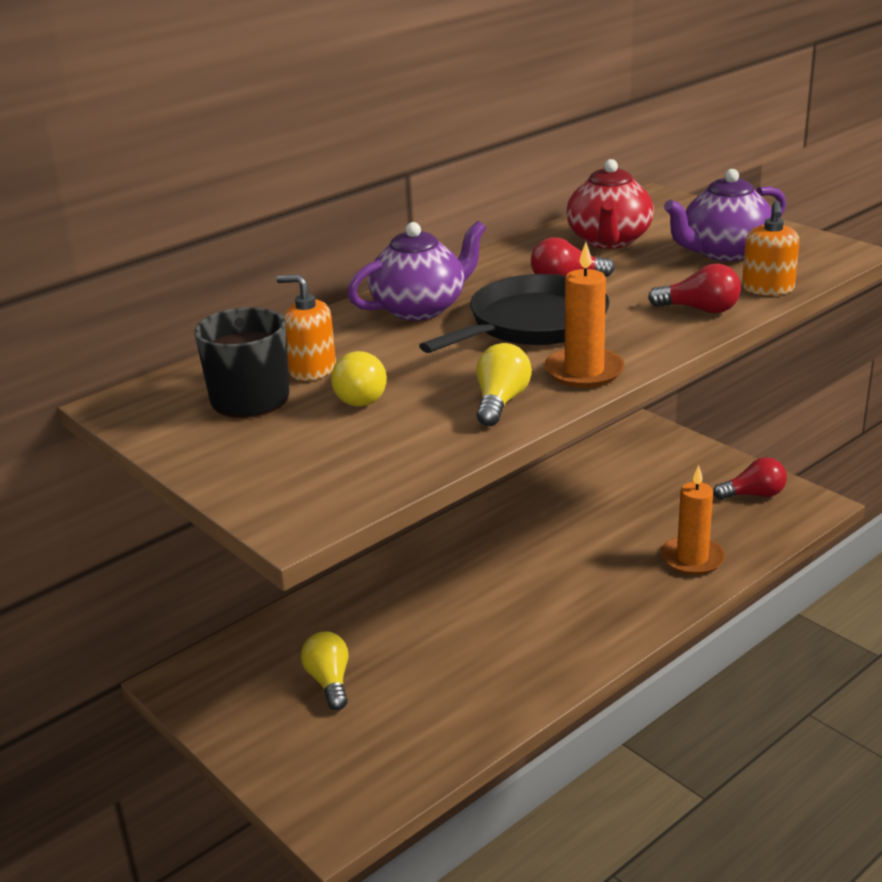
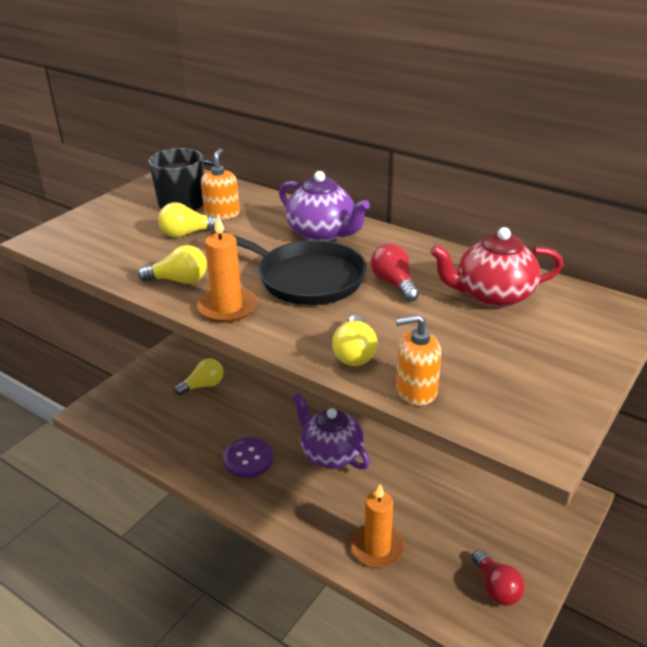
camera: 75 degrees right, 5 degrees up
(516, 645) = (248, 459): none -> purple button
(700, 310) = (354, 353): red light bulb -> yellow light bulb
(724, 252) = (497, 360): purple teapot -> purple teapot (330, 454)

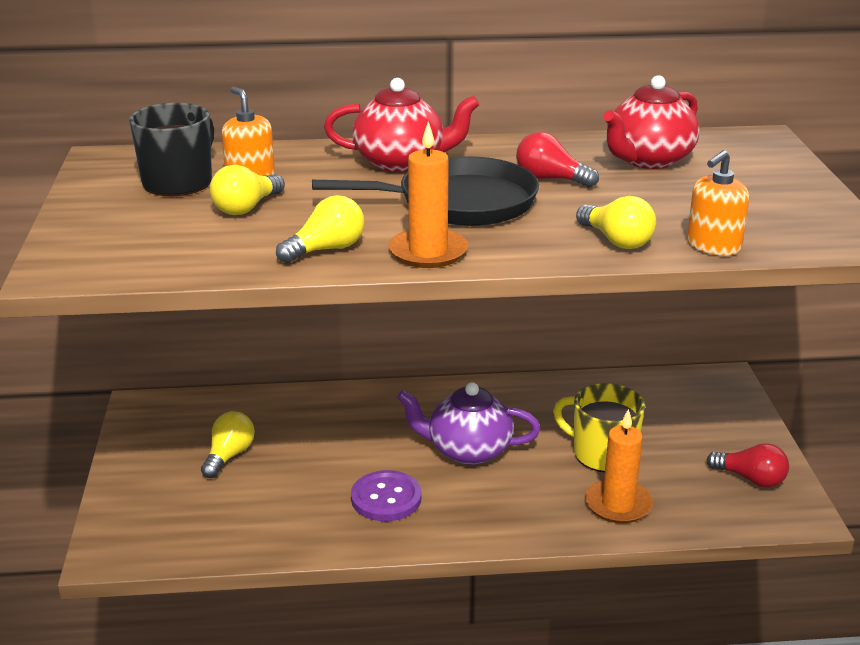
camera: 40 degrees left, 5 degrees down
(322, 233) = (401, 162): purple teapot -> red teapot
(412, 505) = (602, 454): none -> yellow mug

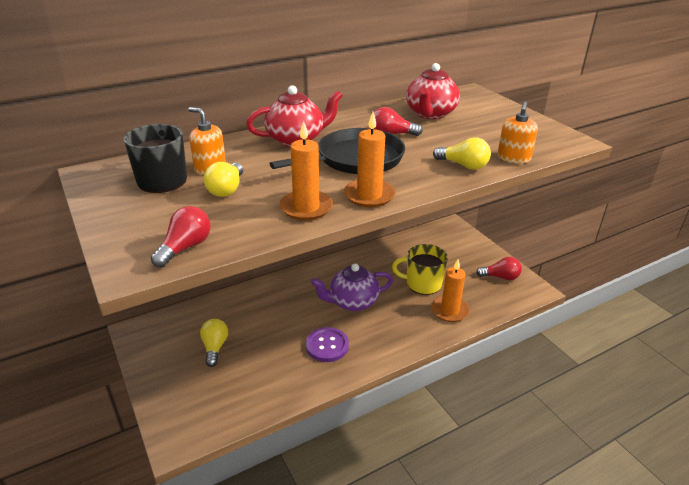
camera: 25 degrees left, 5 degrees up
(136, 263) = (185, 247): none -> red light bulb
(326, 249) = (306, 208): yellow light bulb -> orange candle

